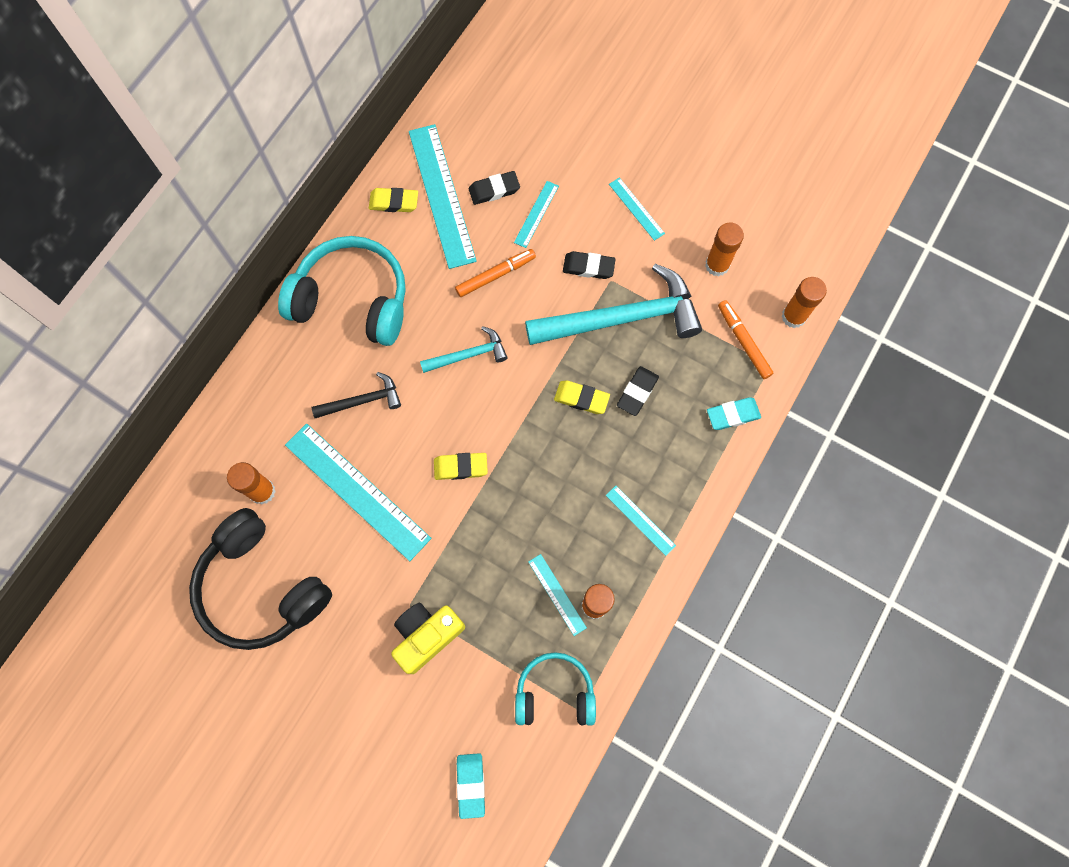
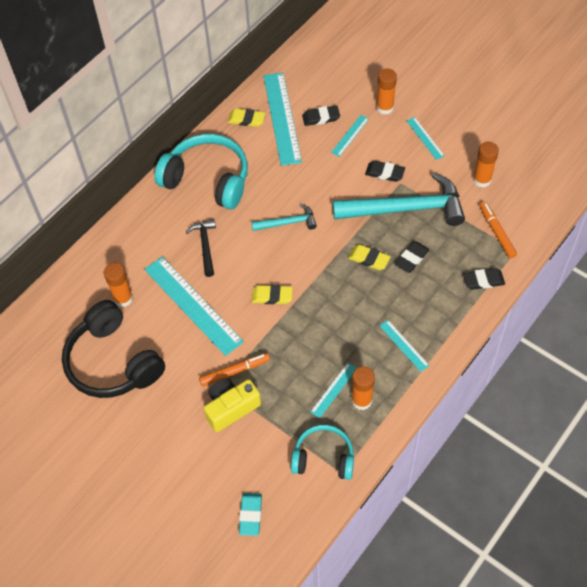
camera: 10 degrees right, 15 degrees down
(362, 401) = (205, 246): black hammer -> black hammer turned 90 degrees counterclockwise
(495, 275) = (314, 172): orange marker -> orange marker (234, 371)
(557, 594) = (333, 390): turquoise ruler -> turquoise ruler turned 60 degrees clockwise
(733, 415) = (483, 280): turquoise eraser -> black eraser
(793, 316) = (537, 219): orange glue stick -> orange glue stick (385, 107)

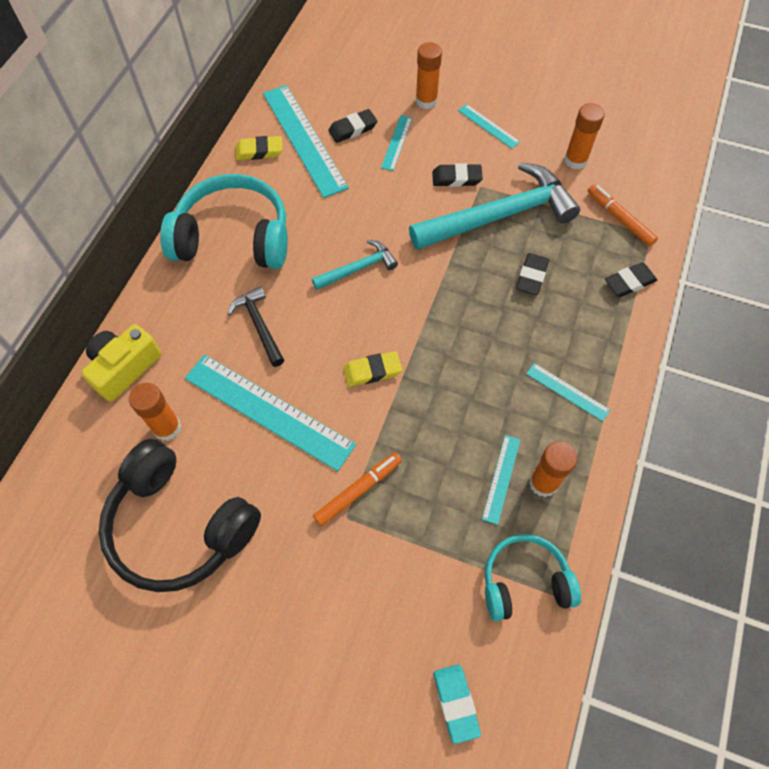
camera: 20 degrees left, 5 degrees up
(231, 408) = (371, 545): yellow camera -> yellow camera (124, 368)
(369, 259) = (479, 290): yellow eraser -> none

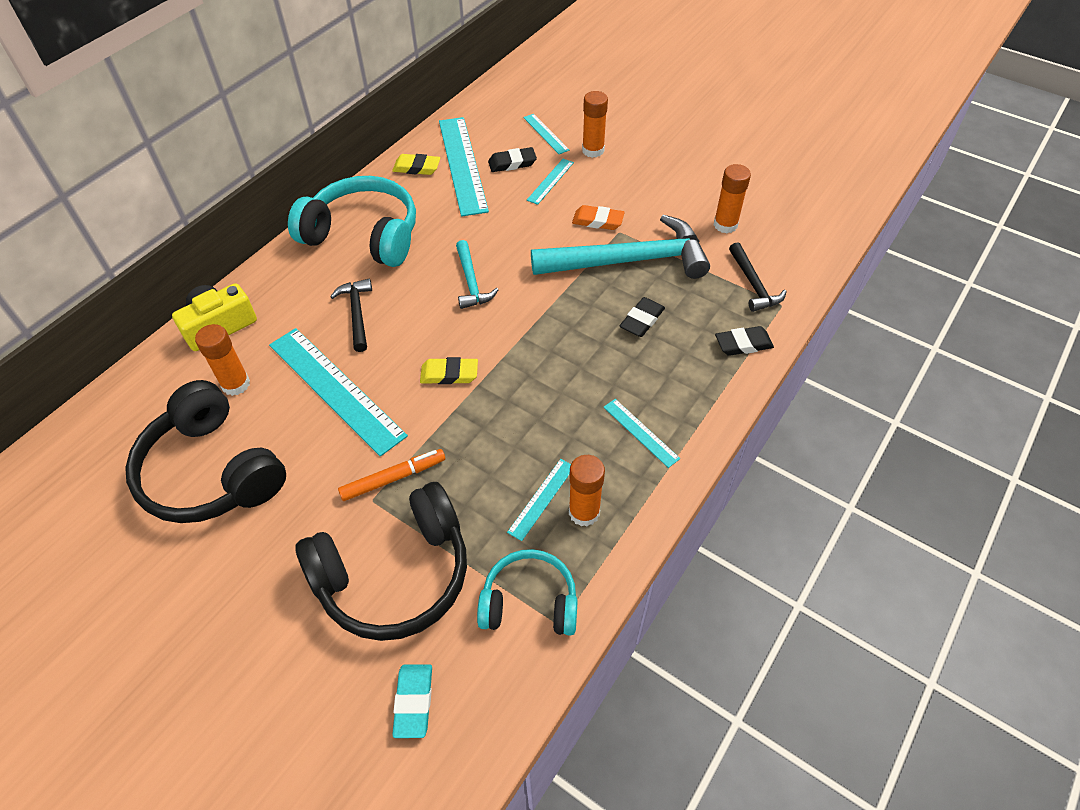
camera: 15 degrees right, 10 degrees down
(358, 268) = (471, 282): turquoise hammer -> turquoise hammer turned 90 degrees clockwise
(394, 586) = (394, 574): none -> black headphones
(456, 178) = (598, 221): black eraser -> orange eraser
(488, 126) = (647, 181): turquoise ruler -> turquoise ruler (546, 133)
(619, 219) = (753, 284): orange marker -> black hammer

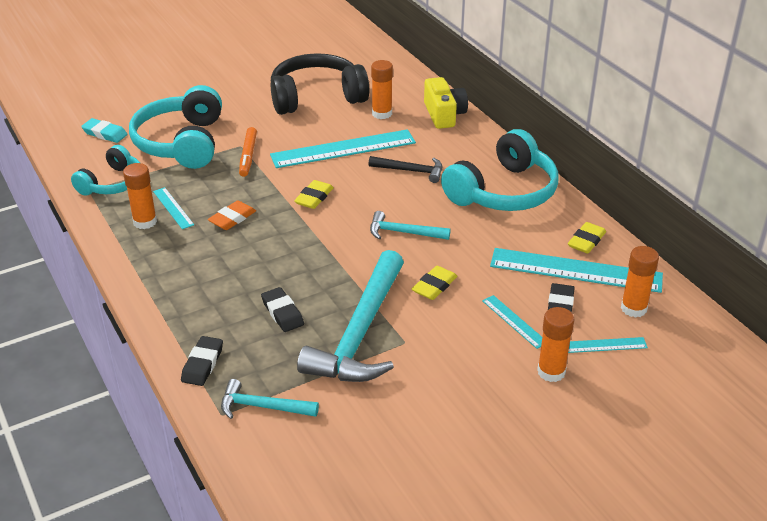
camera: 115 degrees right, 15 degrees down
(394, 574) = (182, 143): black headphones -> turquoise headphones
(537, 237) = (434, 286): none -> yellow eraser
(598, 221) = (430, 333): orange eraser -> orange eraser (232, 218)
(641, 432) = (177, 269): turquoise ruler -> none
(725, 225) = (359, 427): orange glue stick -> orange glue stick (633, 308)
(753, 284) = (262, 406): black hammer -> turquoise hammer

